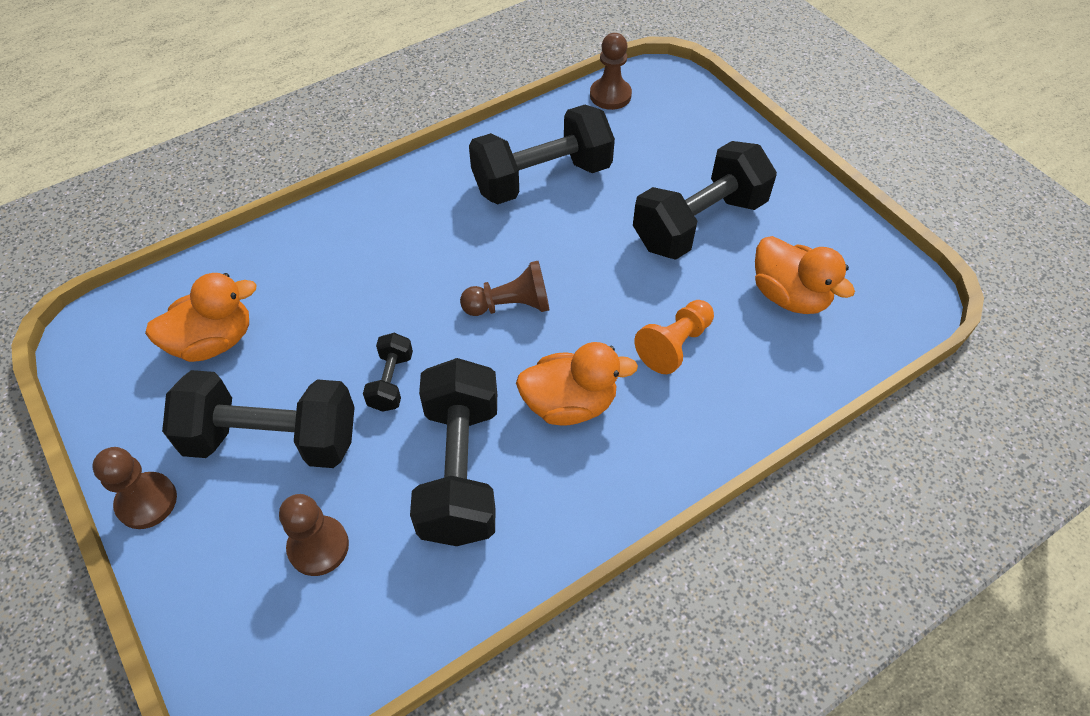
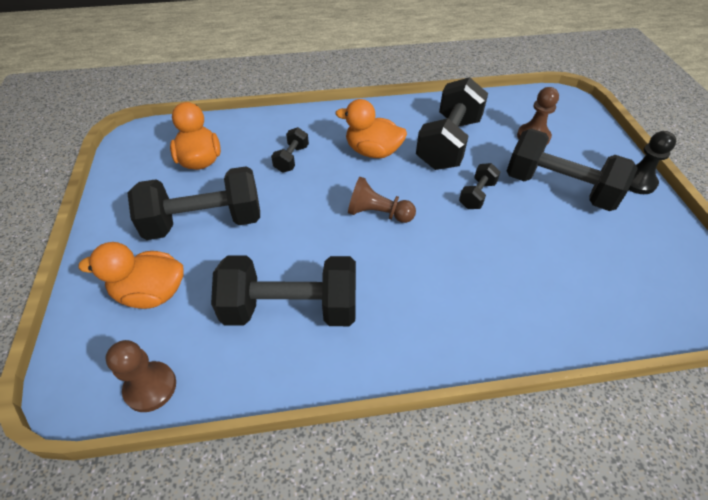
camera: 155 degrees left, 5 degrees down
(147, 501) = (637, 182): brown pawn -> black pawn
(213, 341) = (608, 262): orange duck -> orange duck (151, 293)
(674, 345) = (291, 159): orange pawn -> black dumbbell

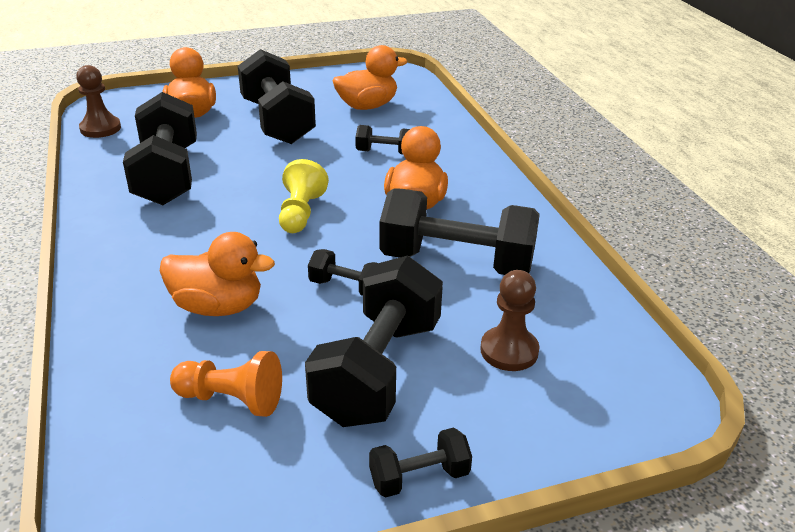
camera: 80 degrees right, 15 degrees down
(378, 213) = (300, 213): brown pawn -> yellow pawn
(503, 264) = (218, 306): none -> orange duck
(599, 256) = (232, 399): none -> orange pawn
(637, 182) = (419, 477): black pawn -> black dumbbell

